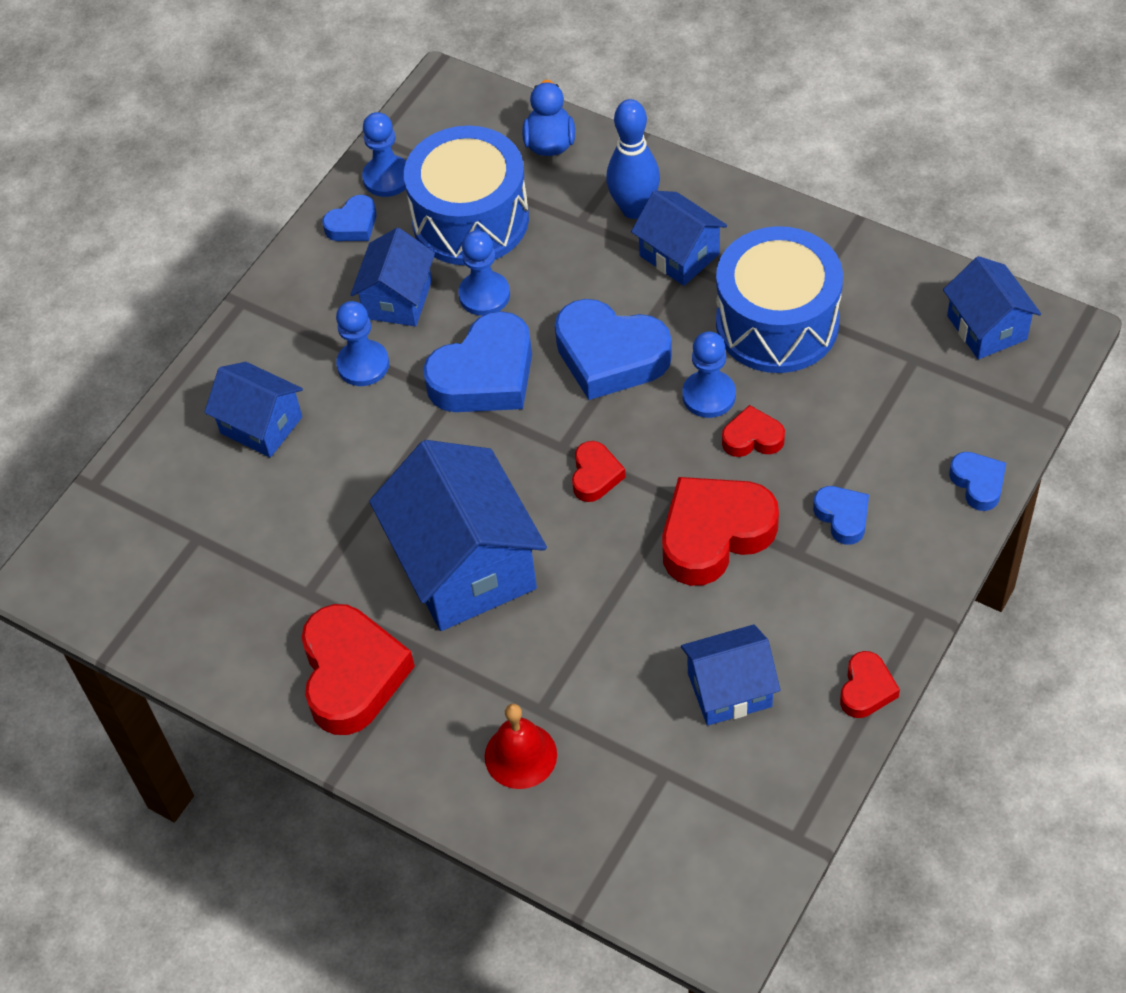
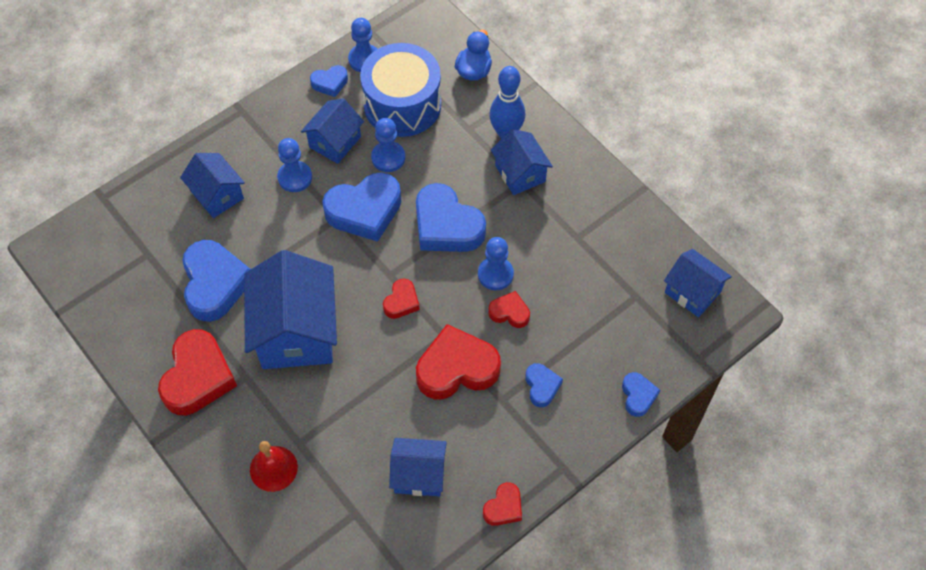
camera: 15 degrees right, 5 degrees up
(316, 543) = (215, 284): none -> blue heart
(777, 323) = (560, 241): blue drum -> none
(986, 327) = (692, 292): blue house -> blue house turned 45 degrees counterclockwise

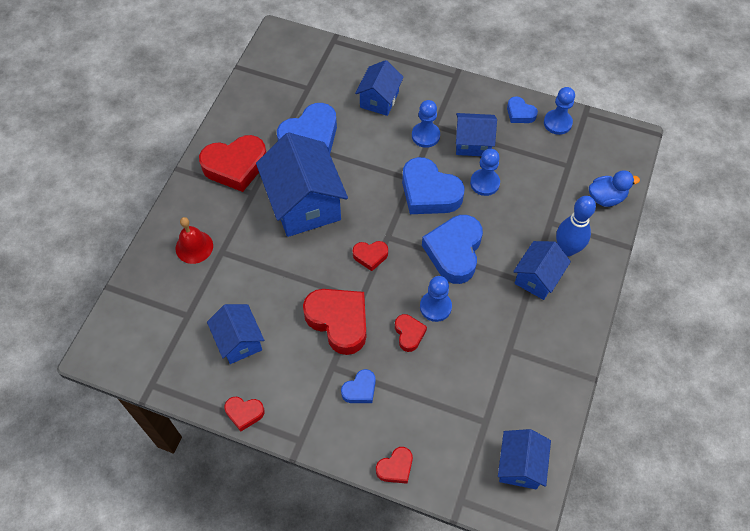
camera: 60 degrees right, 0 degrees up
(296, 332) = (304, 204): blue house -> blue house turned 75 degrees counterclockwise
(402, 104) = (537, 167): blue drum -> none
(638, 396) = (395, 467): blue heart -> red heart

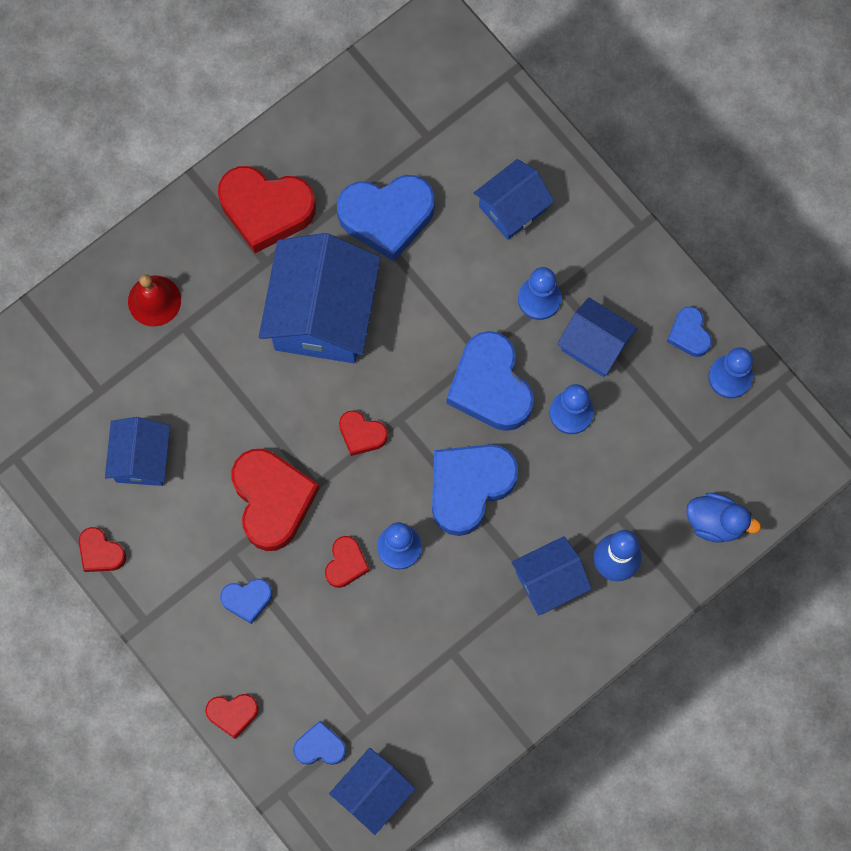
camera: 30 degrees right, 15 degrees up
(466, 455) = (320, 746): none -> blue heart

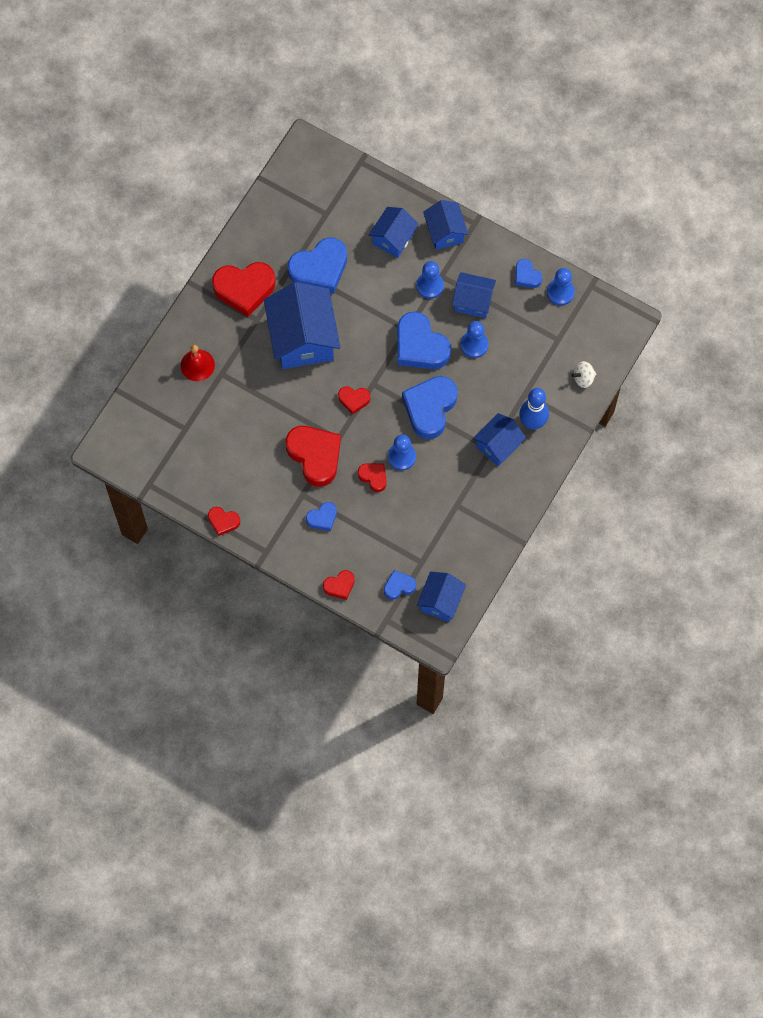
camera: 20 degrees left, 5 degrees down
(142, 459) = (226, 459): blue house -> blue house (445, 232)
(346, 564) = (373, 477): red heart -> red heart turned 45 degrees counterclockwise
(715, 522) = (583, 378): blue duck -> white spinning top

